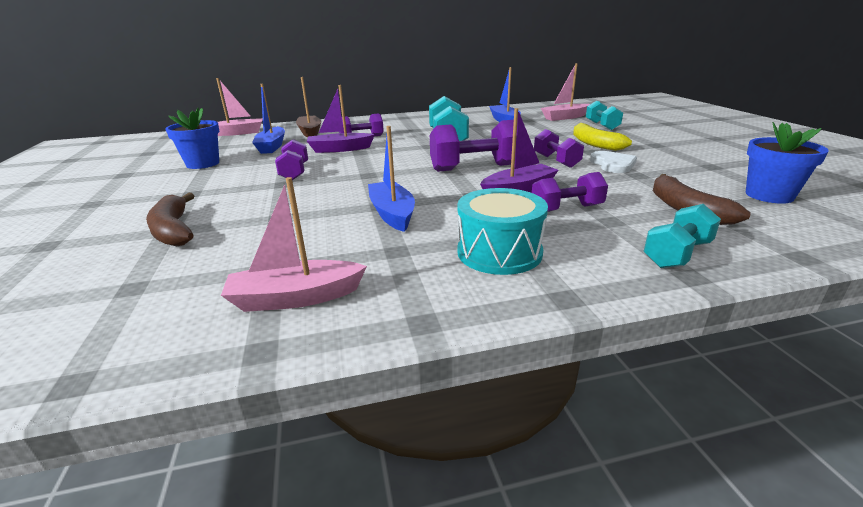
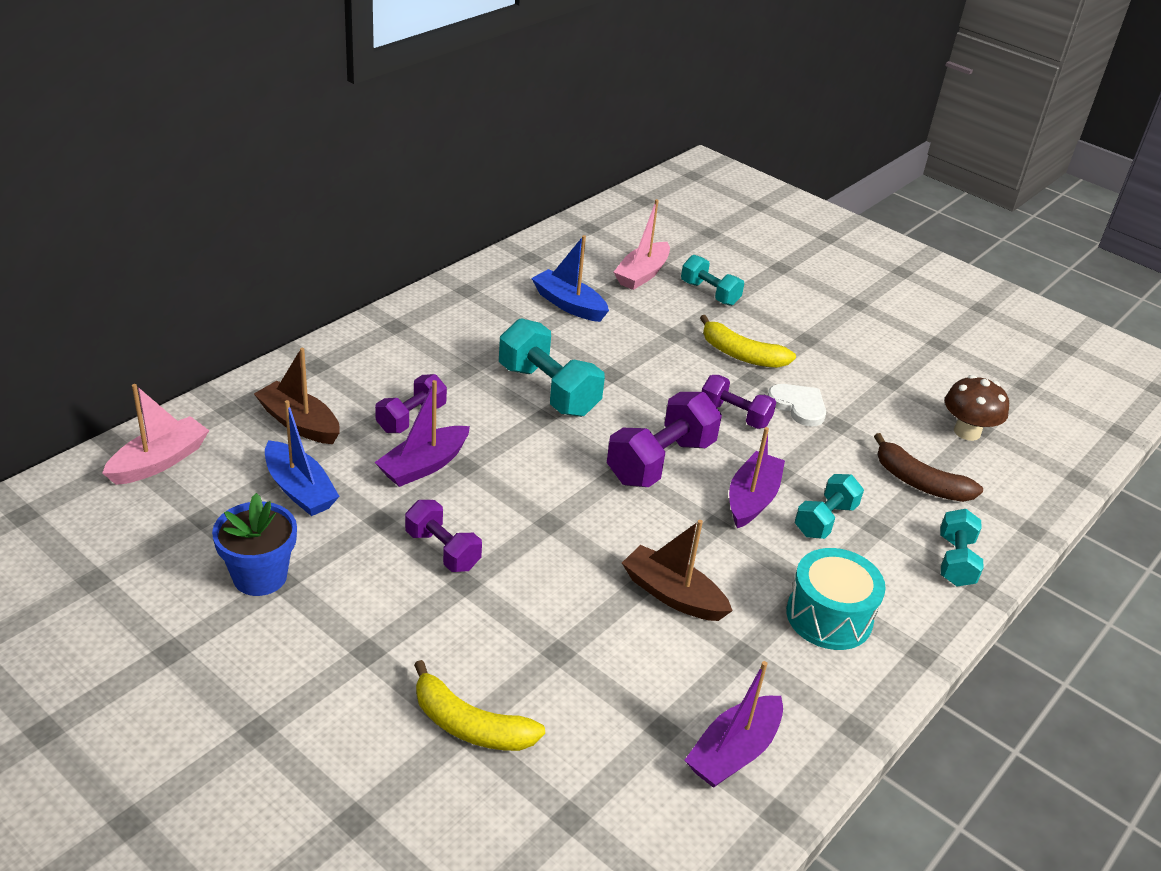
camera: 40 degrees left, 10 degrees up
(174, 230) = (470, 725): brown banana -> yellow banana
(295, 298) = (733, 752): pink boat -> purple boat
(392, 214) = (673, 595): blue boat -> brown boat
(566, 209) = (825, 520): purple dumbbell -> turquoise dumbbell
(769, 195) = (967, 432): blue flower pot -> brown mushroom

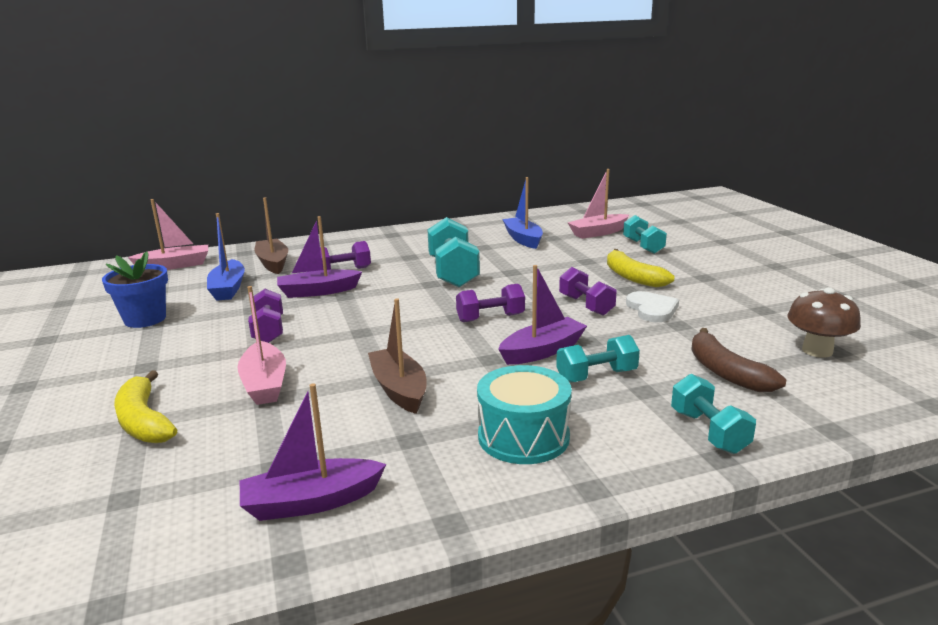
camera: 35 degrees right, 15 degrees down
(534, 632) = (265, 384): none -> pink boat
(660, 461) = (490, 318): purple dumbbell -> purple dumbbell, size x0.62
(955, 561) = (708, 431): turquoise dumbbell -> turquoise dumbbell turned 60 degrees counterclockwise

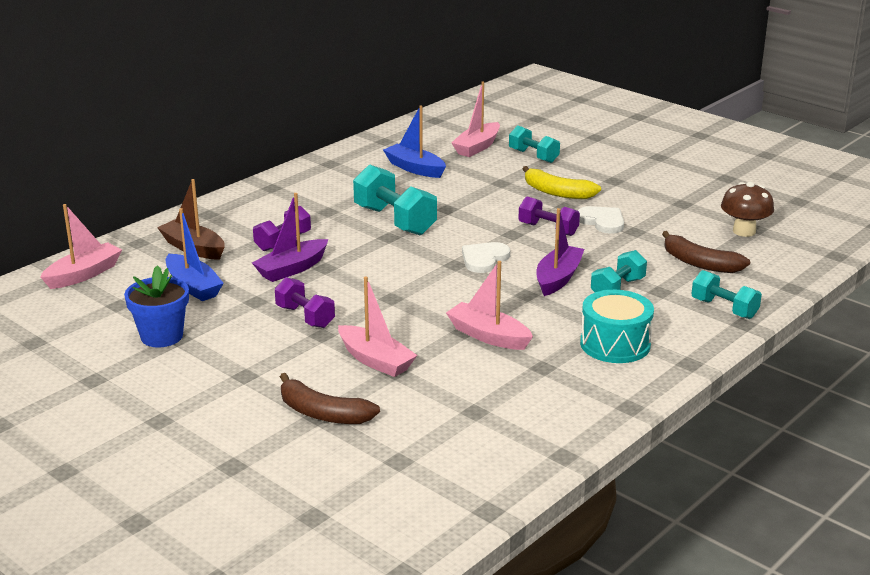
camera: 30 degrees left, 5 degrees up
(144, 421) = (323, 413): yellow banana -> brown banana
(311, 502) = (530, 422): purple boat -> none
(399, 389) = (488, 336): brown boat -> pink boat
(490, 318) = (484, 259): purple dumbbell -> white heart

